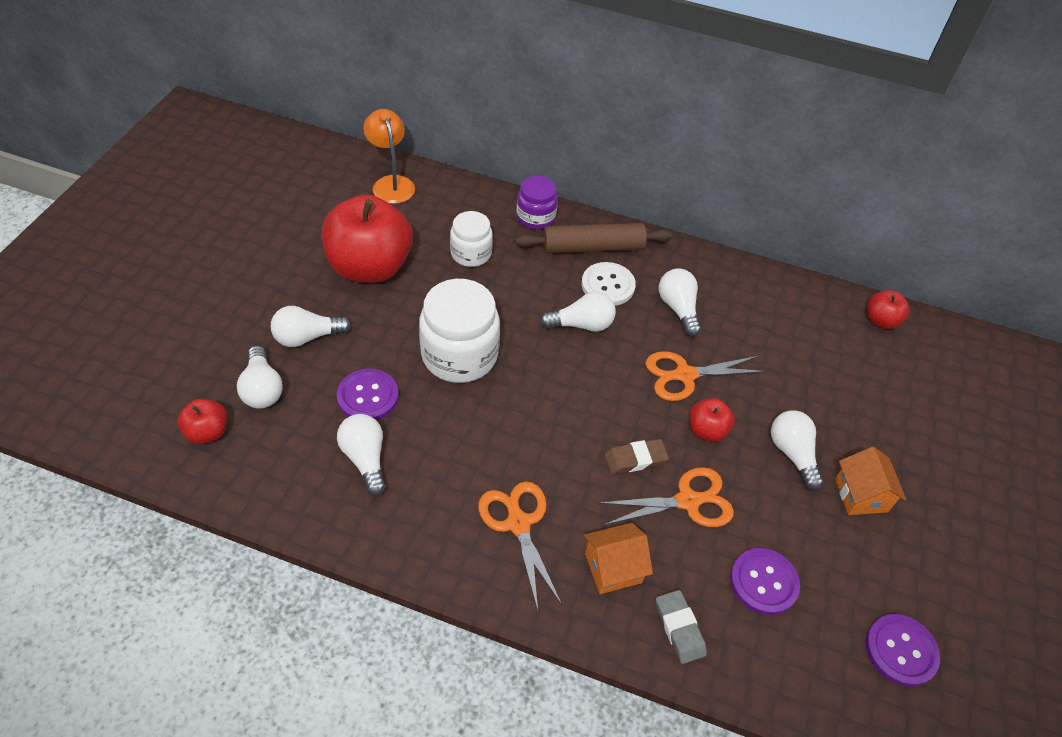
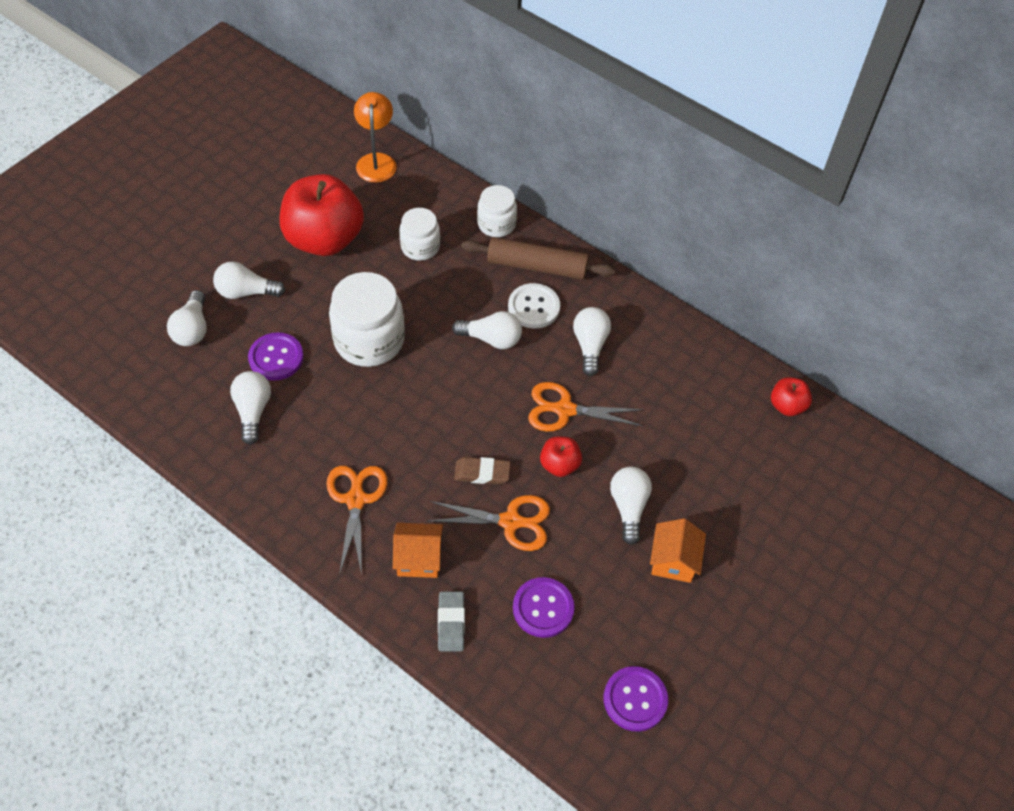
camera: 20 degrees right, 5 degrees up
(207, 432) = (136, 355): red apple -> none
(535, 217) = (496, 224): purple jar -> white jar

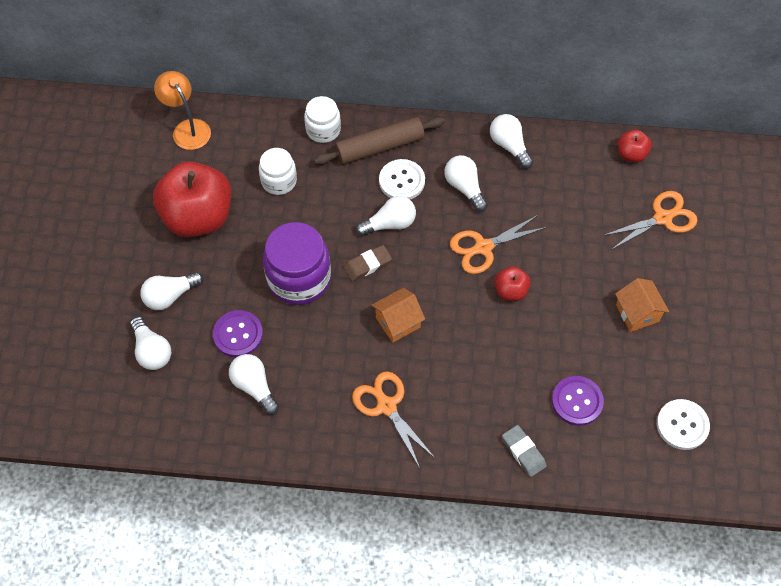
camera: 30 degrees left, 5 degrees up
(369, 340) = (299, 278): white jar -> purple jar
(419, 558) = (465, 421): orange house -> orange house (398, 322)
(482, 473) = (461, 330): brown eraser -> brown eraser (367, 265)
(510, 522) = (508, 353): orange scissors -> orange scissors (662, 218)
(628, 507) = (580, 293): white light bulb -> white light bulb (509, 146)
(635, 699) = (682, 425): purple button -> white button

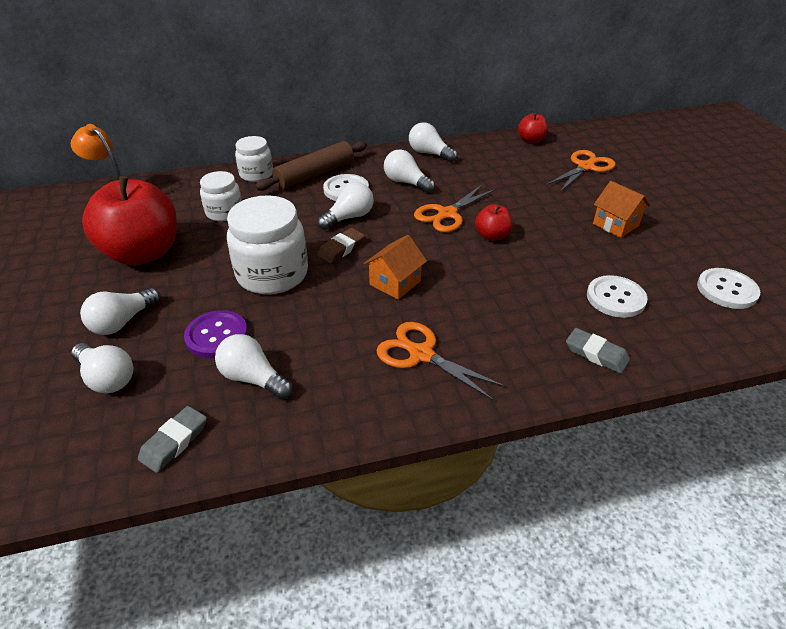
camera: 20 degrees left, 20 degrees down
(188, 424) = (174, 442): none -> grey eraser
(299, 278) = (272, 274): purple jar -> white jar
(577, 401) = (615, 298): purple button -> white button

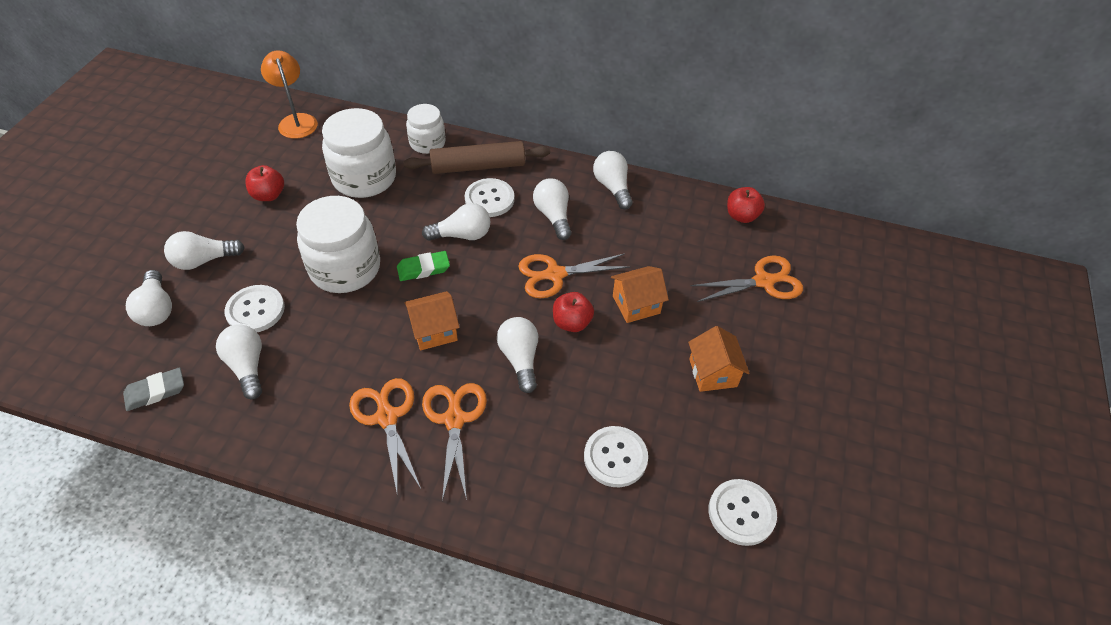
camera: 30 degrees right, 10 degrees up
(143, 253) = (269, 195): red apple -> red apple, size x0.45
(217, 335) = (255, 310): purple button -> white button
(224, 212) = (364, 178): white jar -> white jar, size x1.70
(341, 249) = (423, 269): brown eraser -> green eraser
(477, 330) = (454, 419): none -> orange scissors
(481, 272) = (520, 359): none -> white light bulb
(523, 209) = (636, 304): none -> orange house
(596, 354) = (532, 504): grey eraser -> none

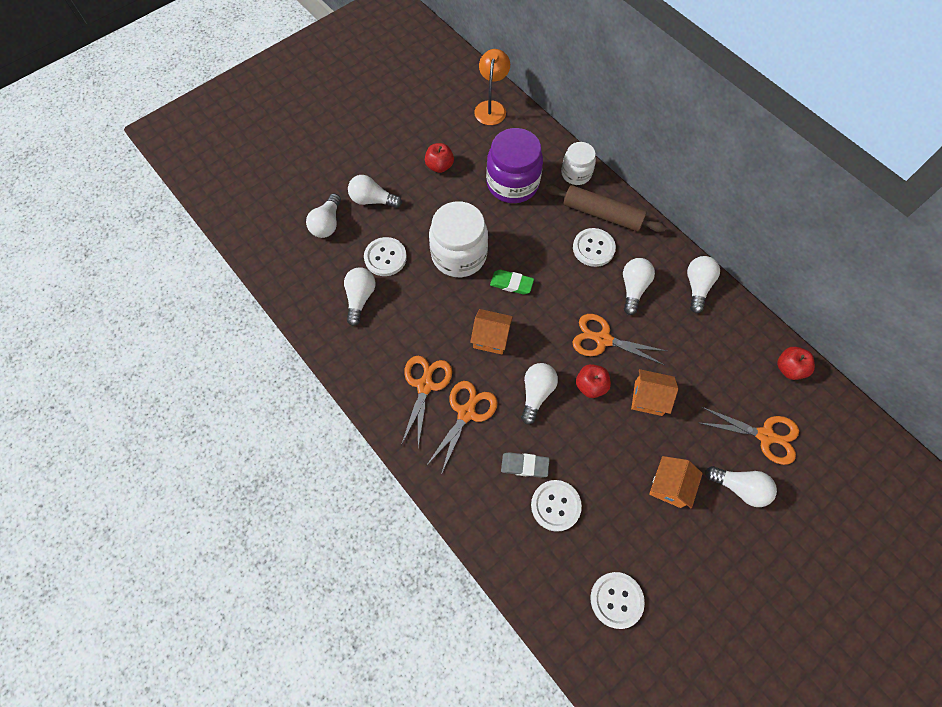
camera: 35 degrees right, 15 degrees up
(155, 392) = (299, 286): grey eraser -> grey eraser (524, 466)
(364, 178) = (512, 183): white jar -> purple jar
(462, 235) = (555, 269): white light bulb -> white light bulb (739, 487)

